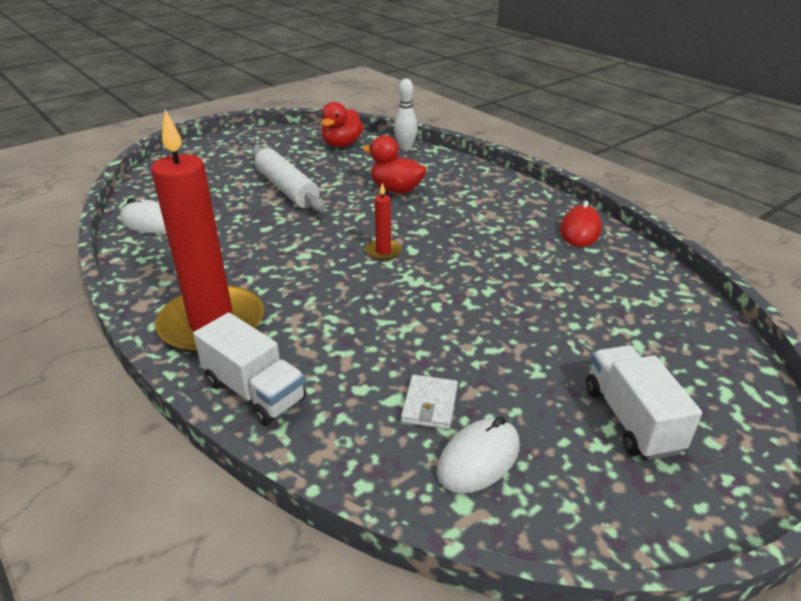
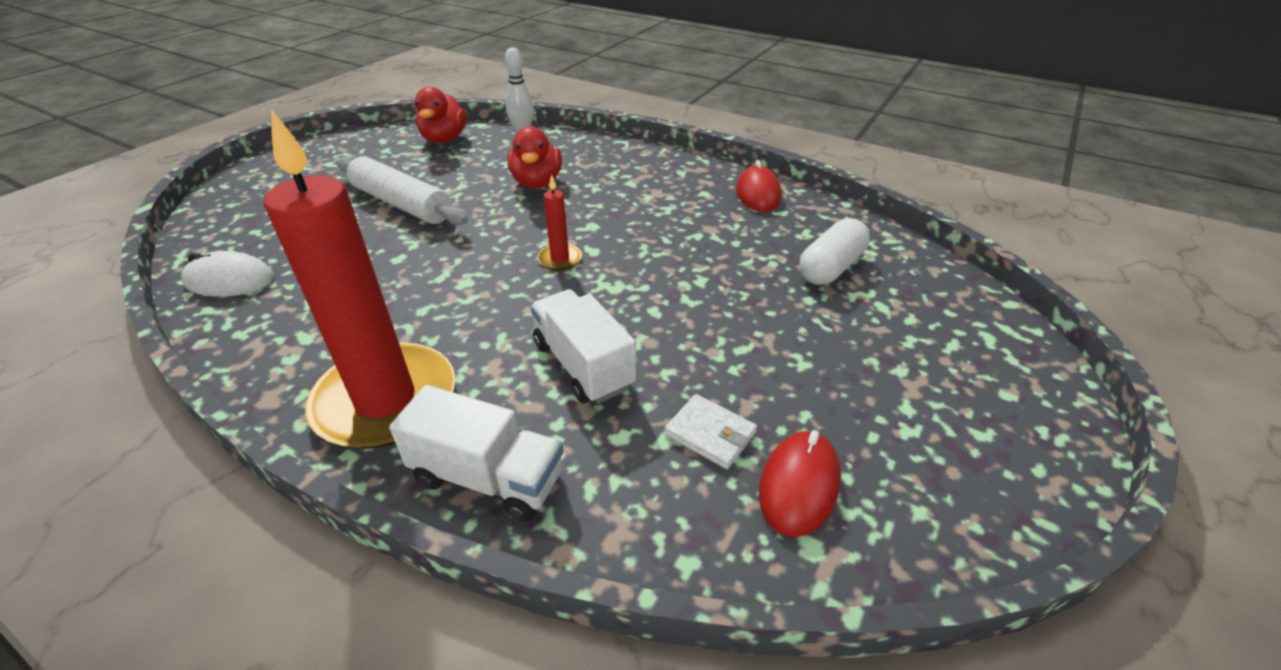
camera: 20 degrees left, 5 degrees up
(396, 190) = (537, 183): red duck -> red duck turned 105 degrees counterclockwise
(429, 404) = (710, 434): white wallet -> white wallet turned 45 degrees counterclockwise
(478, 459) = (799, 485): white mouse -> red mouse
(610, 303) = (831, 267): none -> white capsule
(631, 419) = (922, 391): white truck -> white truck (583, 365)

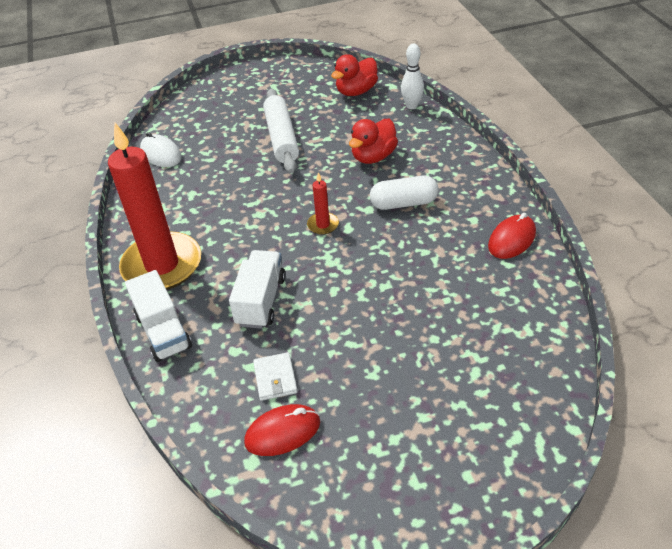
camera: 45 degrees right, 5 degrees up
(831, 267) = (481, 325): white capsule -> white capsule (403, 203)

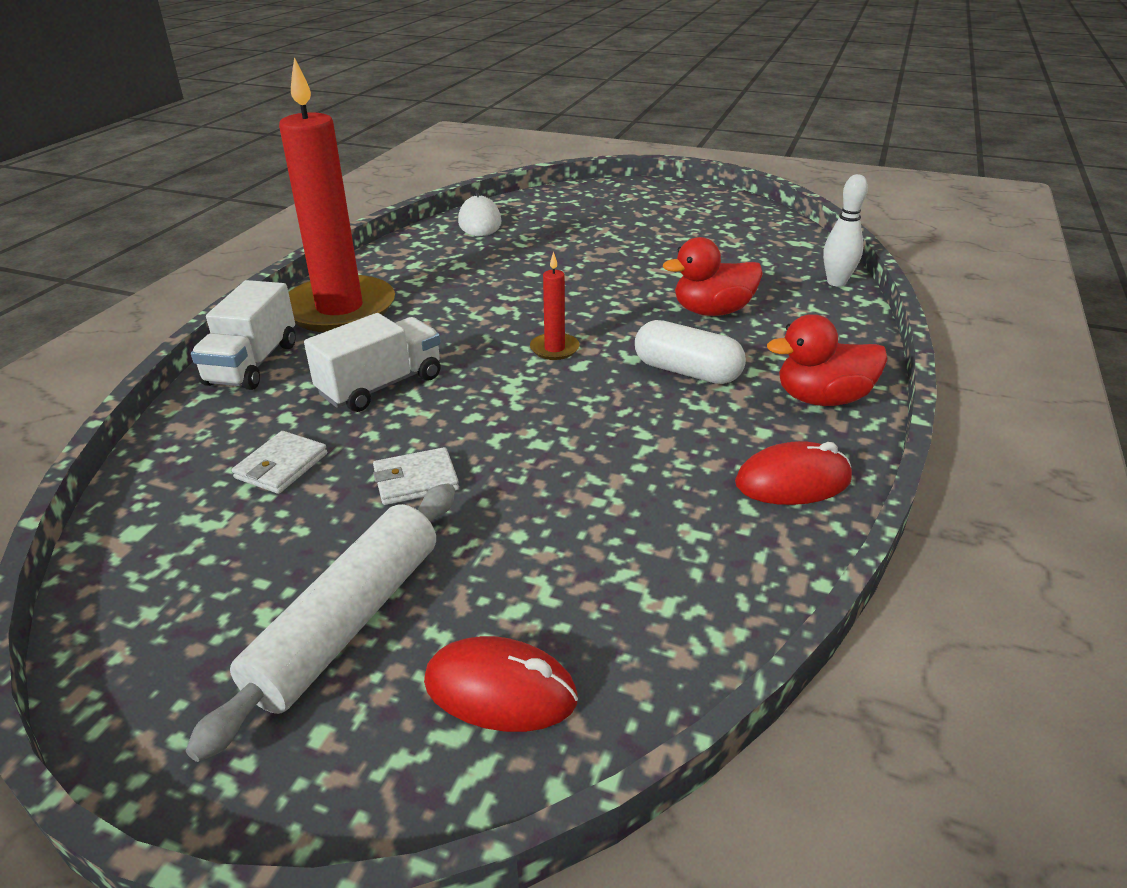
camera: 35 degrees right, 10 degrees down
(282, 138) = (625, 254): white rolling pin -> white rolling pin (348, 622)
(282, 432) = (205, 524): red mouse -> red mouse (500, 690)
(353, 342) = (416, 480): none -> white wallet
(356, 91) = (778, 245): red duck -> red duck (822, 399)

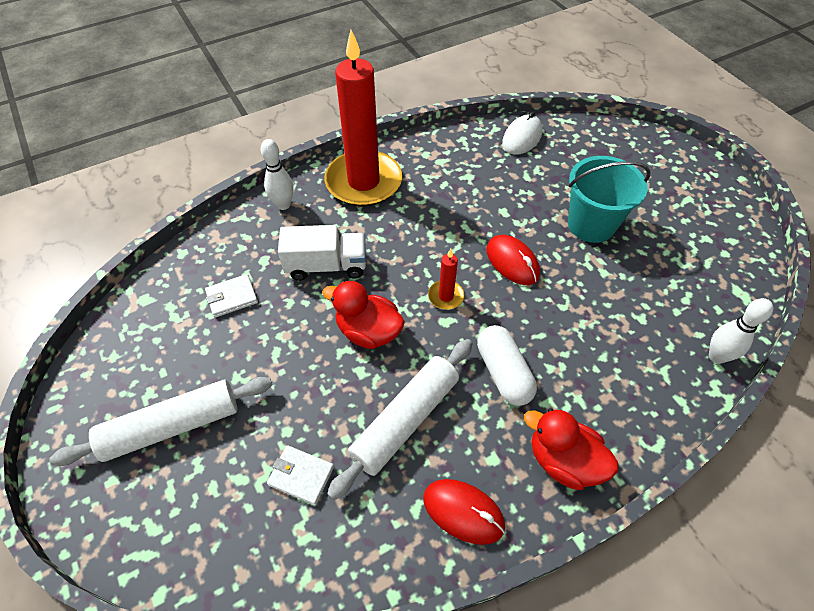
camera: 40 degrees right, 20 degrees up
(252, 364) = (283, 205): white truck -> white bowling pin
(416, 480) = (278, 354): white wallet -> white wallet (301, 476)
(500, 690) = (189, 521): red mouse -> red mouse (512, 262)
(625, 251) = (591, 224): none -> turquoise bucket
(641, 452) = (405, 420): none -> white rolling pin
(712, 311) = (584, 326): red duck -> red duck (368, 331)

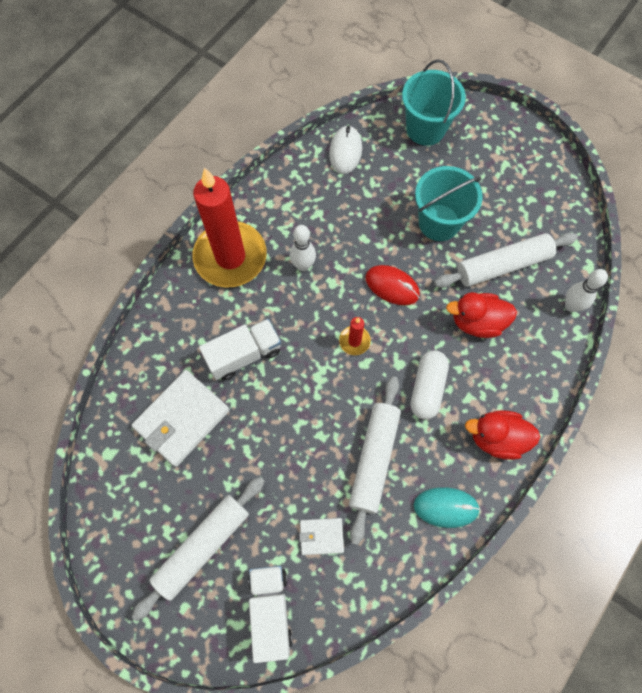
camera: 25 degrees left, 15 degrees up
(197, 531) = (270, 610): none -> white truck
(232, 297) = (182, 419): white wallet -> white wallet, size x1.93
(283, 205) = (172, 310): white bowling pin -> white bowling pin (303, 265)
(368, 331) = (309, 399): red duck -> red duck (477, 322)
(463, 512) = (446, 507): red mouse -> turquoise mouse
(503, 372) = (427, 388): white capsule -> white capsule turned 60 degrees clockwise
(613, 145) = (425, 129): none -> turquoise bucket
(647, 287) = (503, 265): none -> white rolling pin

